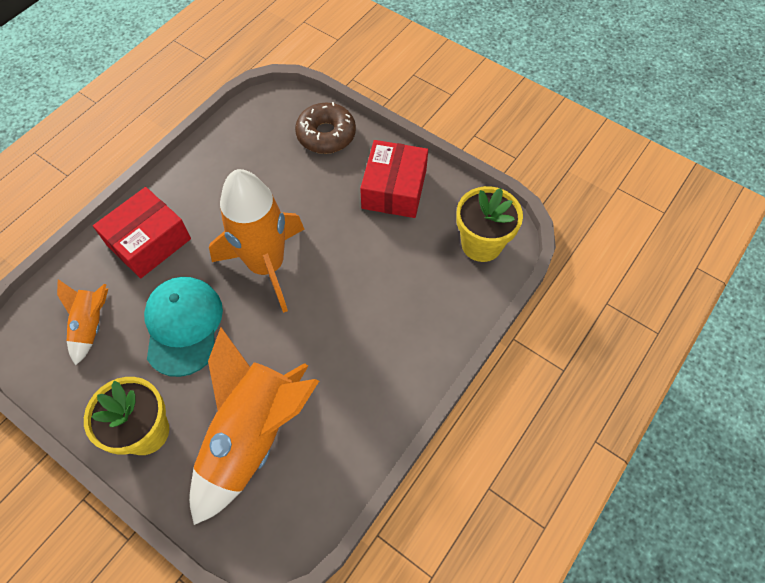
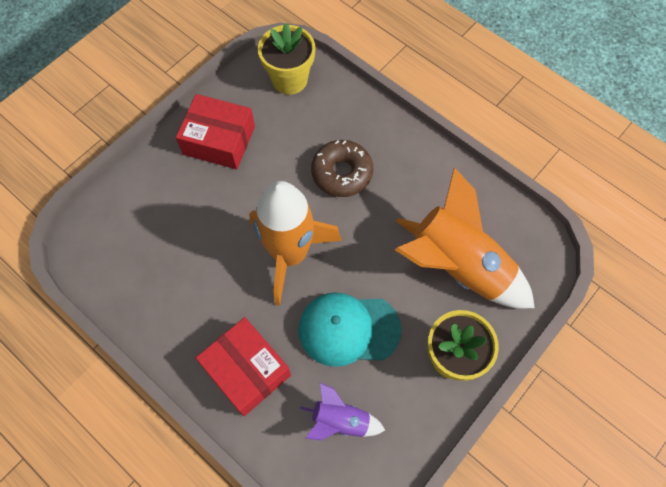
camera: 85 degrees left, 5 degrees up
(91, 325) = (340, 421): orange rocket -> purple rocket
(326, 134) = (139, 196): brown donut -> brown donut (342, 173)

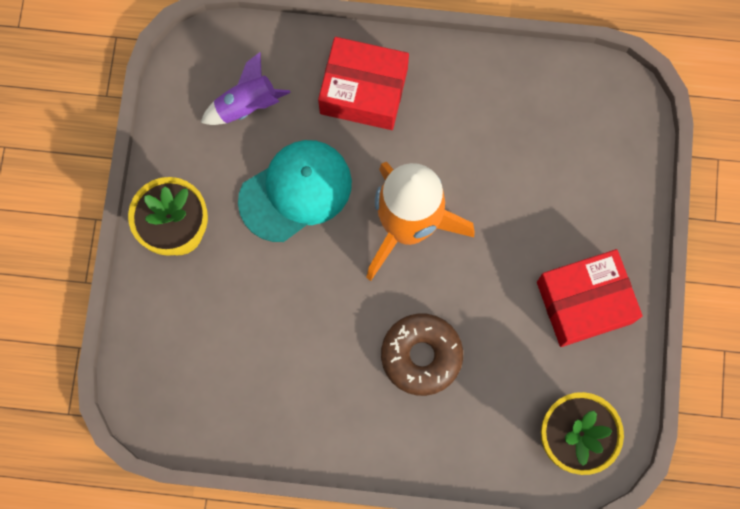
camera: 145 degrees right, 10 degrees up
(457, 266) = (228, 330): orange rocket -> none

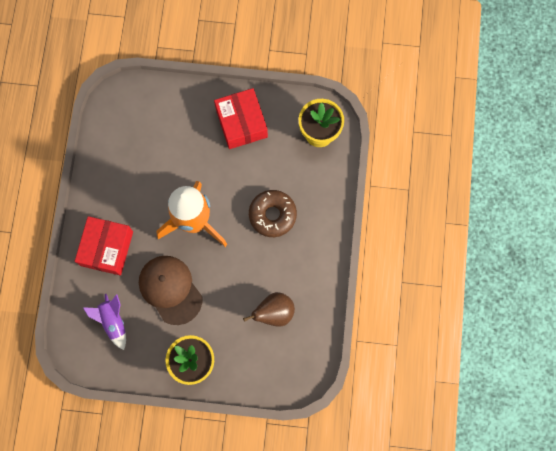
camera: 90 degrees left, 0 degrees up
(255, 359) = (274, 312): none -> brown pear
(295, 191) = (170, 289): turquoise cap -> brown cap

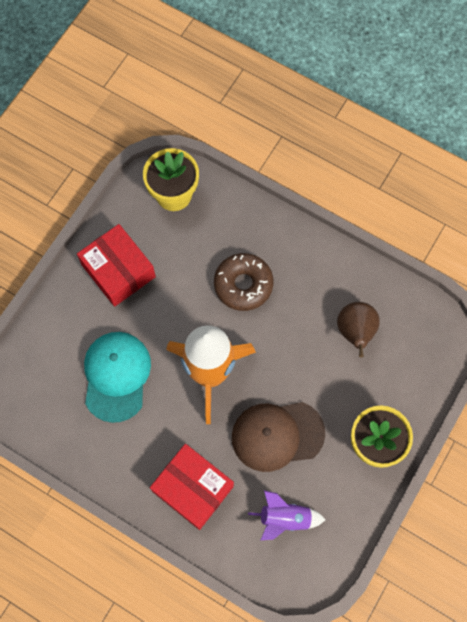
camera: 65 degrees left, 5 degrees down
(163, 159) = (116, 376): none -> turquoise cap
(241, 123) = (118, 271): red box -> red box turned 45 degrees clockwise

